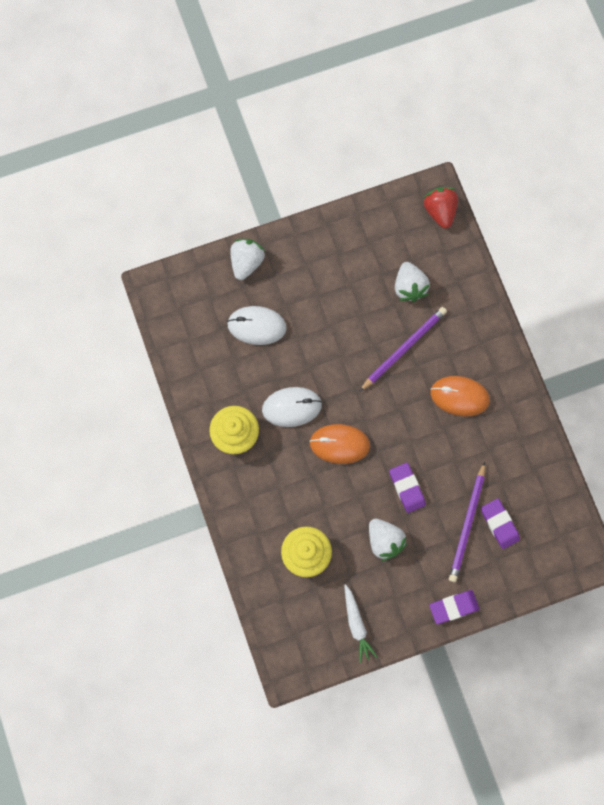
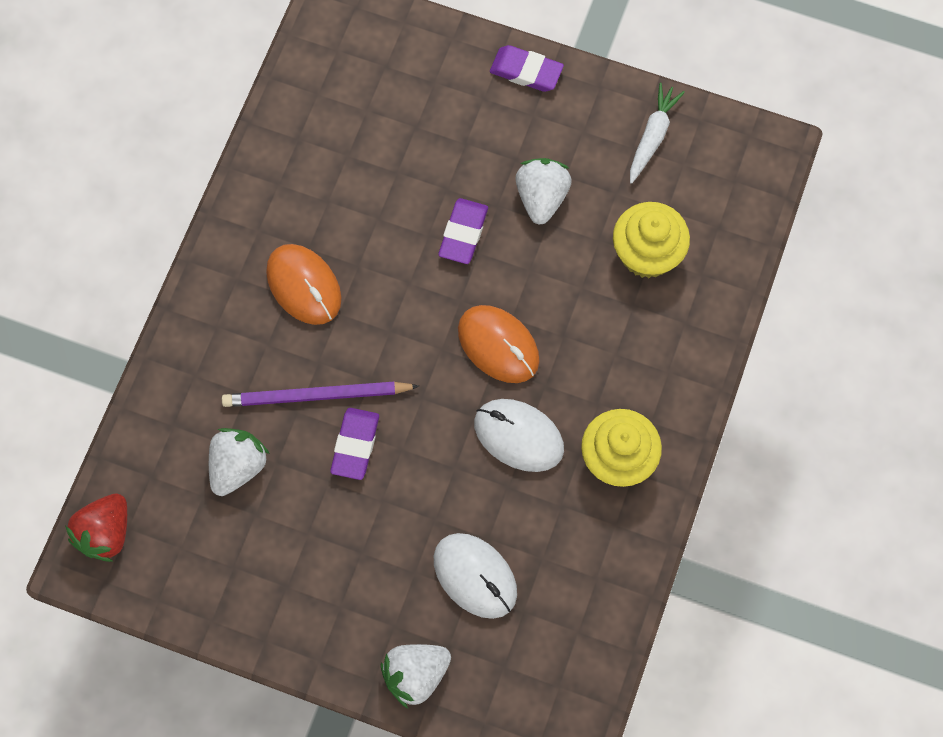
camera: 140 degrees left, 5 degrees down
(467, 524) = (430, 141): purple pencil -> none
(499, 524) = (393, 114): purple eraser -> purple eraser (355, 445)

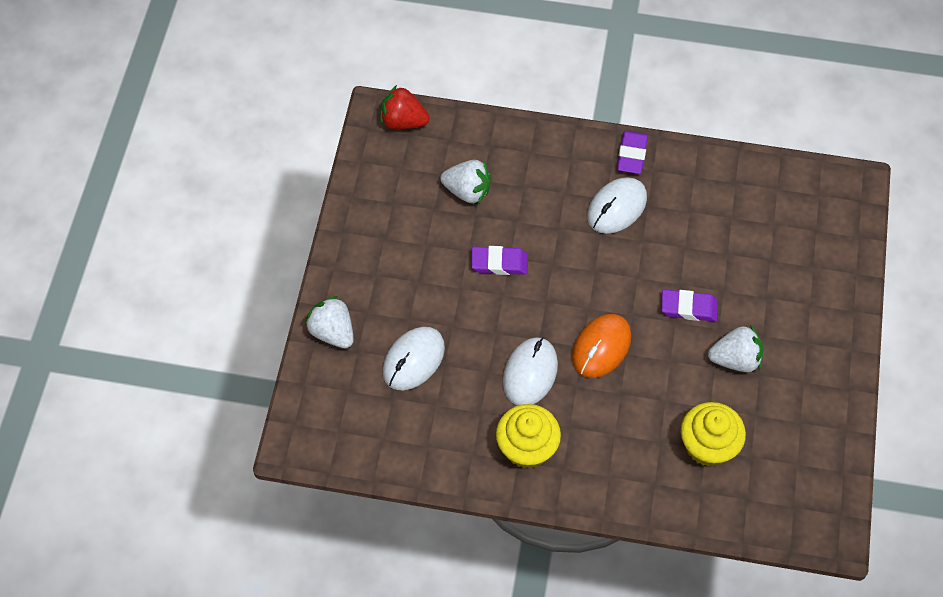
camera: 80 degrees right, 10 degrees down
(304, 286) = (616, 207): orange mouse -> white mouse
(316, 396) = (532, 231): purple pencil -> none
(526, 71) = (844, 331): purple eraser -> purple eraser (632, 155)
(652, 136) = (815, 436): white carrot -> none

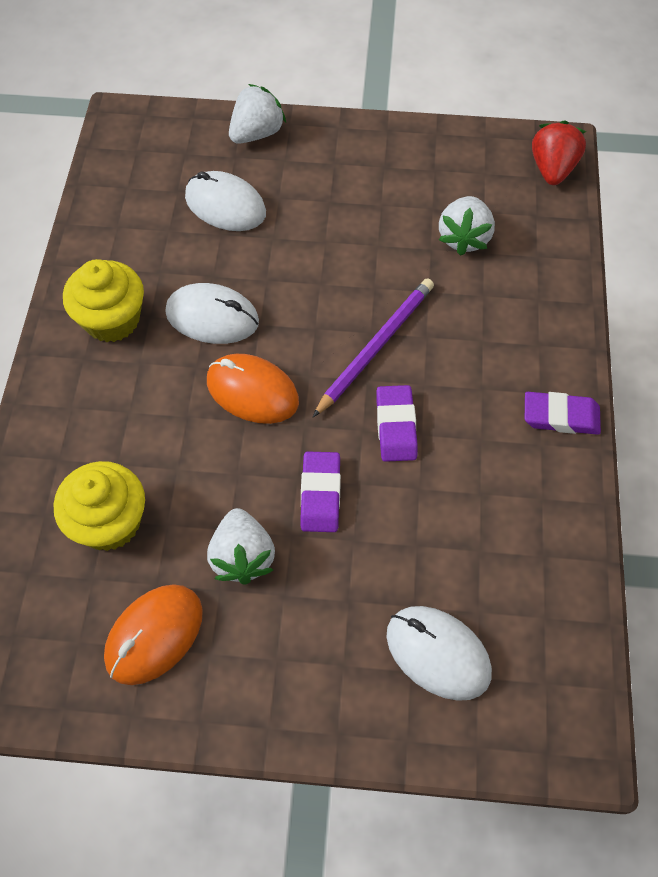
camera: 85 degrees right, 0 degrees up
(499, 263) = (364, 277): purple eraser -> purple eraser (396, 426)
(566, 262) = (376, 347): none -> purple pencil
(616, 207) = (469, 401): white mouse -> white mouse (438, 653)
(792, 415) = (154, 635): none -> orange mouse

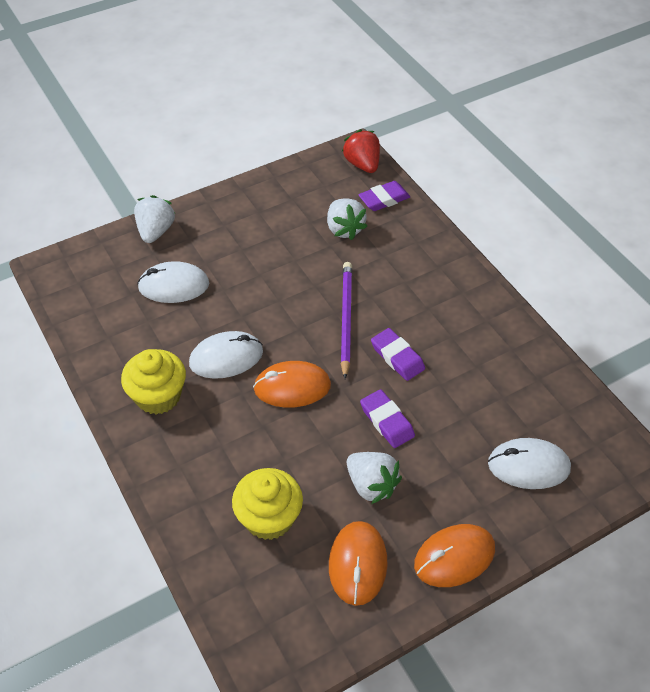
camera: 35 degrees left, 10 degrees down
(261, 701) = (454, 557): none -> orange mouse
(560, 416) = (484, 299): purple eraser -> purple eraser (384, 199)

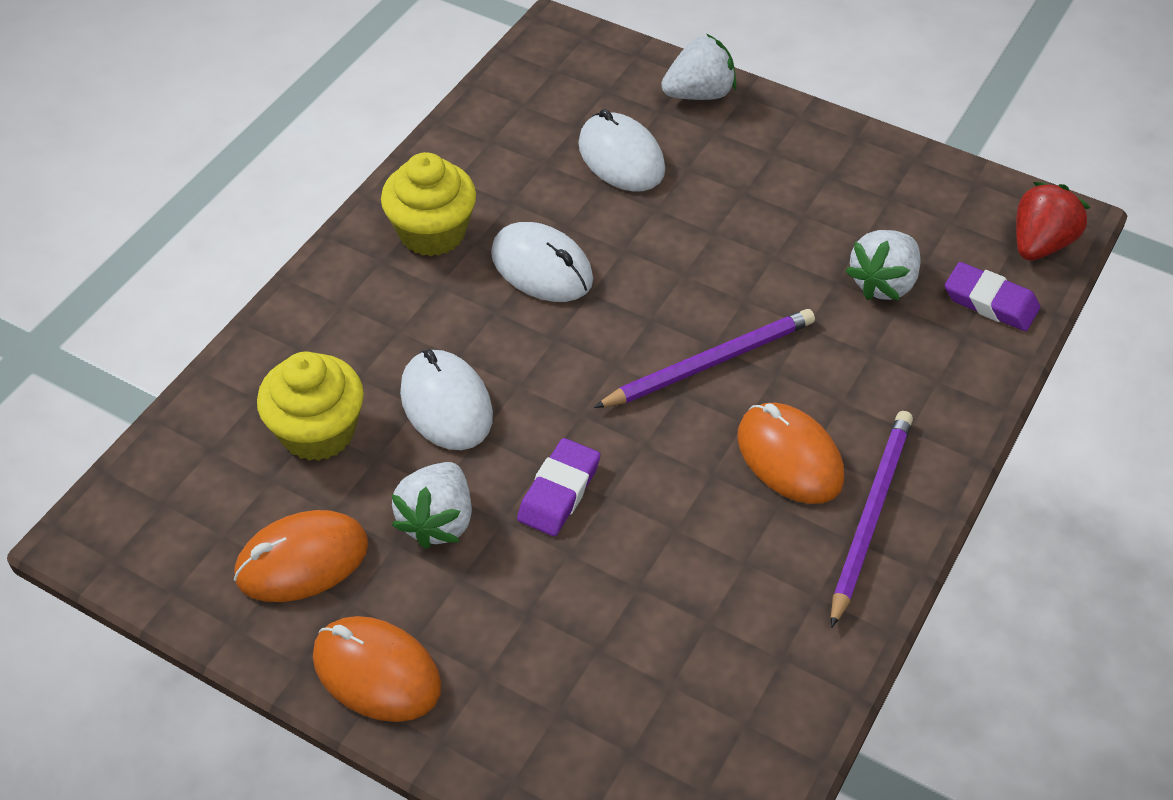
camera: 60 degrees right, 0 degrees up
(292, 387) = (543, 358): orange mouse -> orange mouse (789, 457)
(397, 357) = (685, 454): purple eraser -> none
(478, 306) = (870, 515): none -> purple pencil
(528, 466) = (598, 708): white mouse -> white mouse (446, 404)

